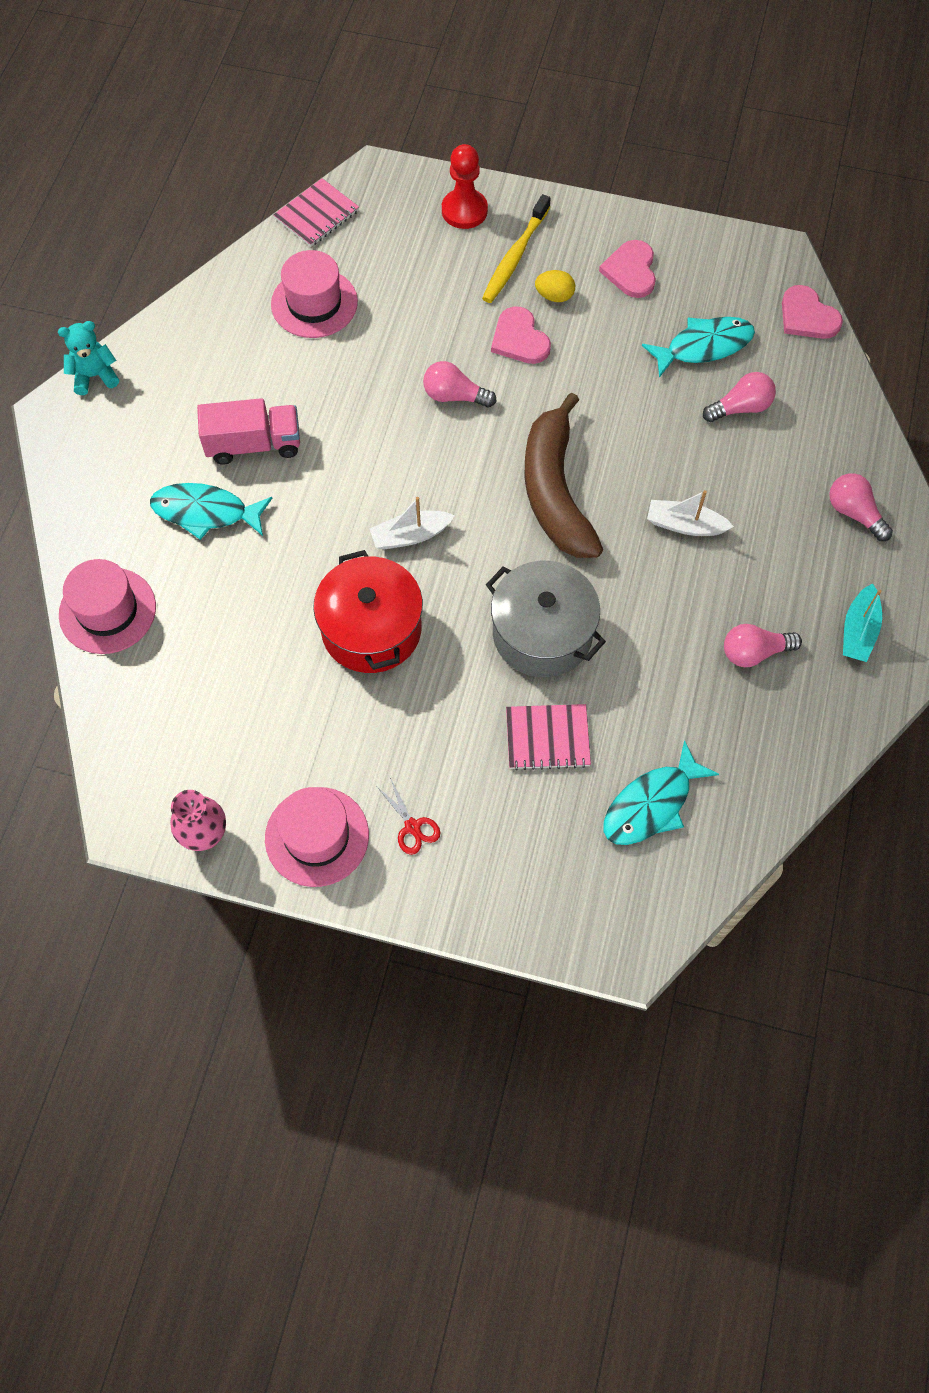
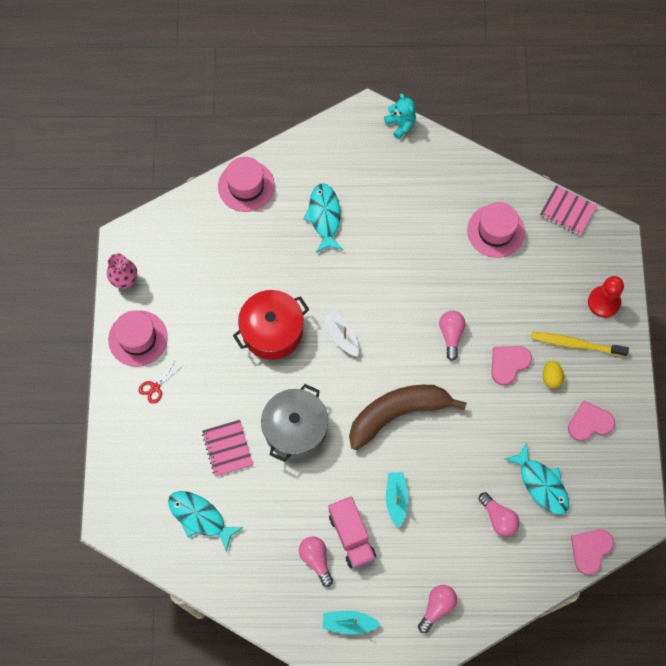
camera: 75 degrees right, 5 degrees up
(254, 444) = (379, 228): pink truck -> pink truck (351, 536)
(685, 525) = (396, 499): white boat -> turquoise boat

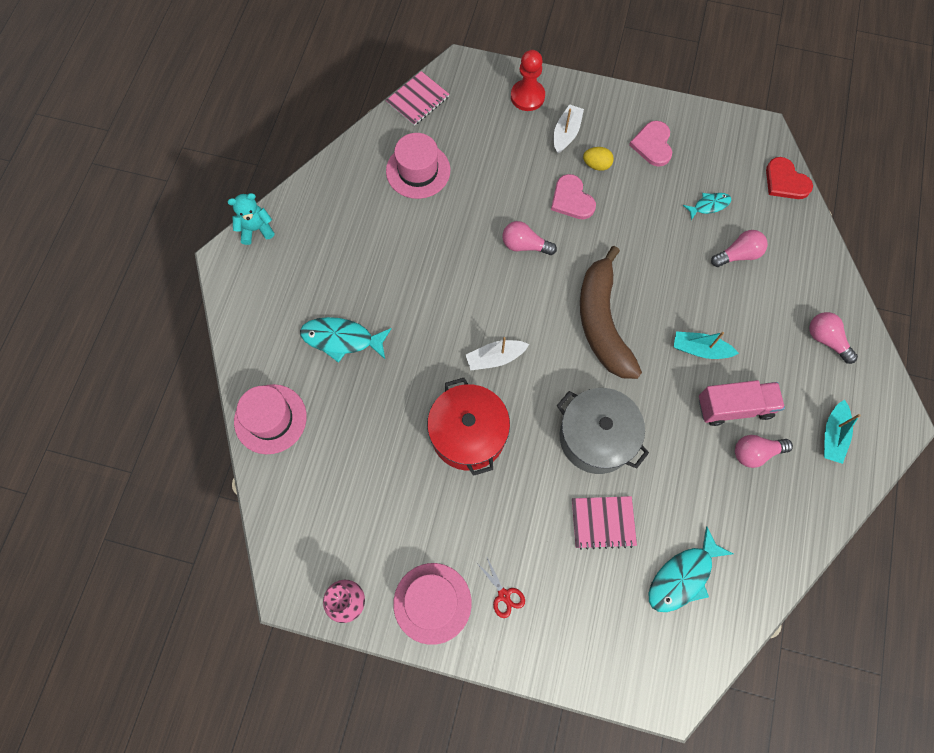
camera: 75 degrees left, 0 degrees up
(541, 484) = (709, 205): turquoise fish -> turquoise fish, size x0.57
(576, 344) = (566, 133): yellow toothbrush -> white boat
(590, 550) = (785, 181): pink heart -> red heart

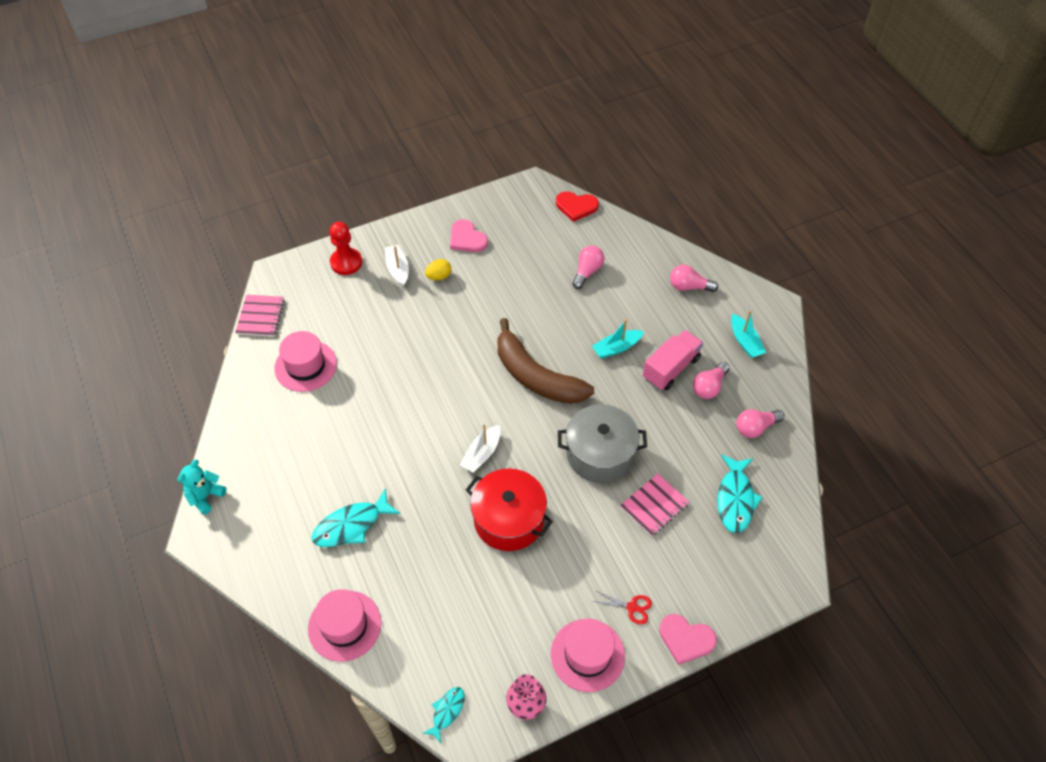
camera: 40 degrees left, 15 degrees down
(525, 245) = (435, 363): pink light bulb -> pink light bulb (755, 427)
(572, 199) = (441, 310): pink heart -> pink heart (686, 639)
(709, 205) = (540, 253): turquoise fish -> turquoise fish (447, 712)

